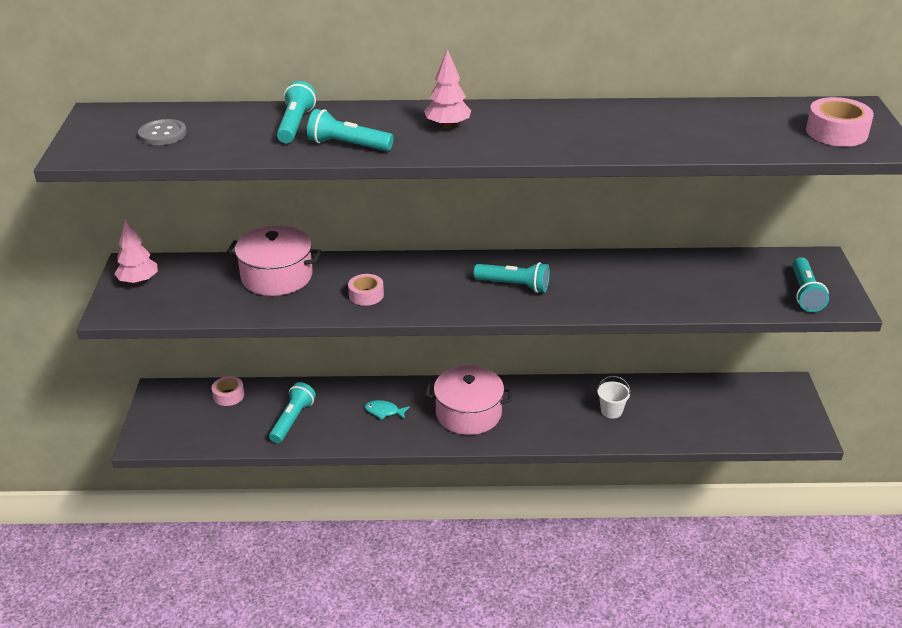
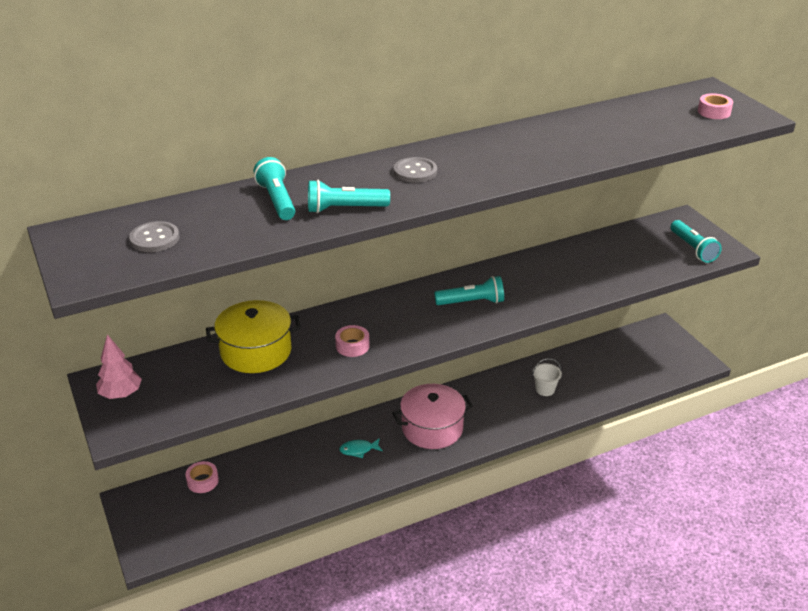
camera: 25 degrees left, 0 degrees up
(277, 276) = (256, 351): pink pot -> yellow pot
(292, 420) = (280, 485): turquoise flashlight -> none
(447, 126) = (415, 171): pink tree -> grey button
(836, 132) = (714, 112): pink tape -> pink tape, size x0.64

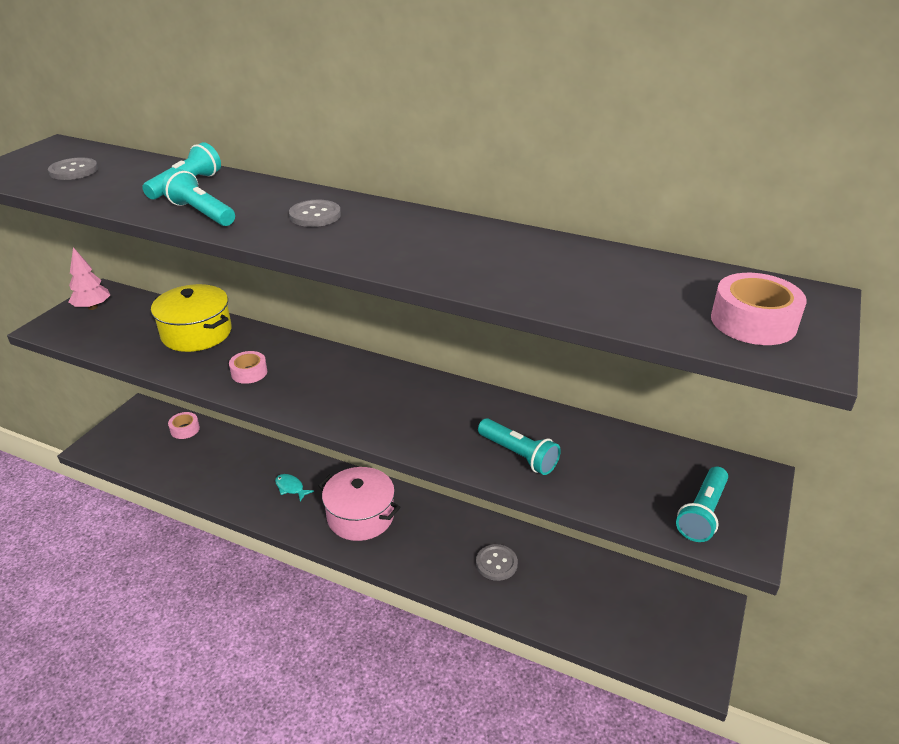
camera: 50 degrees right, 0 degrees up
(472, 302) = (389, 404): turquoise flashlight -> turquoise flashlight (518, 455)
(545, 389) = (496, 563): white bucket -> grey button
(714, 112) = (753, 322): pink tape -> pink tape, size x1.56

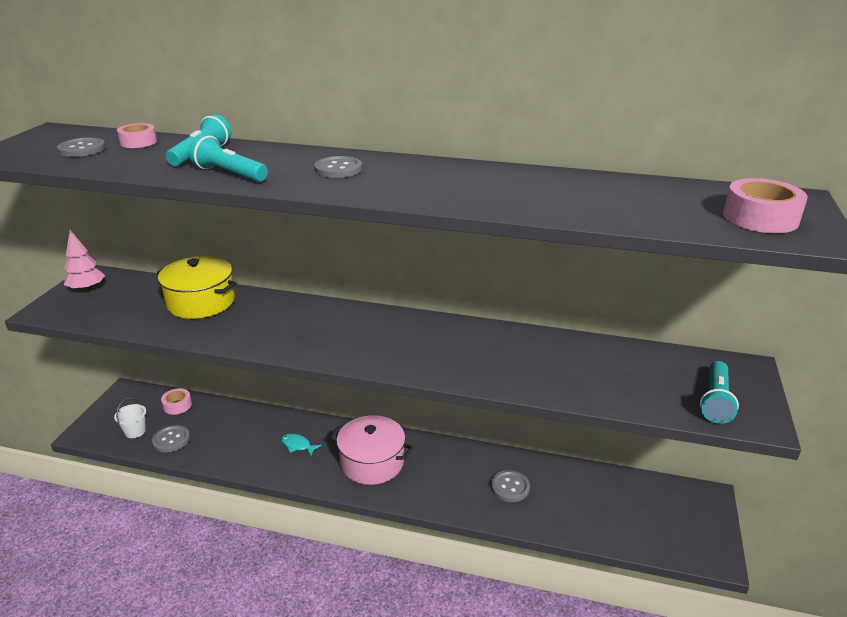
camera: 10 degrees left, 5 degrees down
(138, 452) = (135, 431): none -> white bucket
(170, 466) = (171, 440): none -> grey button
(249, 372) = (265, 330): pink tape -> pink tape (138, 142)
(518, 455) = (541, 373): turquoise flashlight -> none

